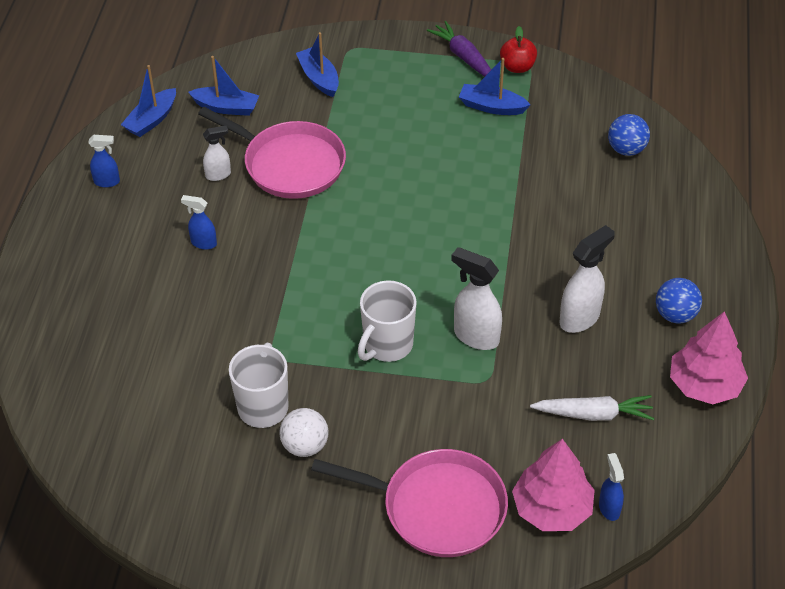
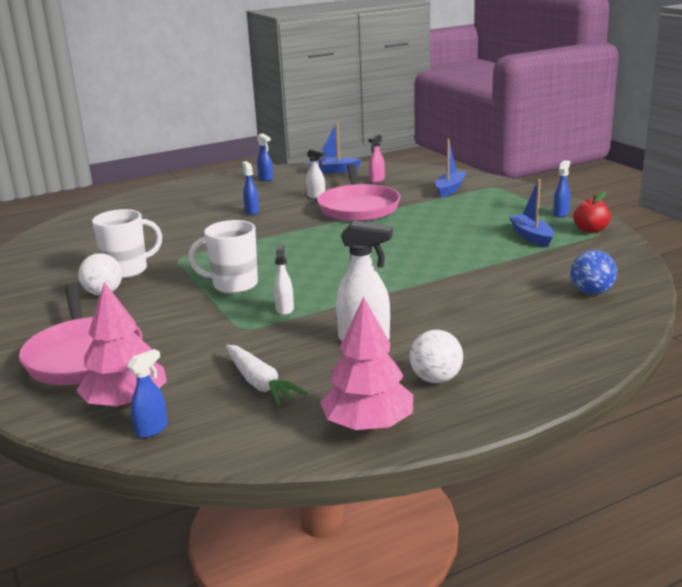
camera: 55 degrees right, 25 degrees down
(226, 107) = (377, 180): blue boat -> pink spray bottle
(464, 57) = (560, 214): purple carrot -> blue spray bottle
(475, 336) = (284, 309): white spray bottle -> white spray bottle, size x0.58
(675, 314) = (436, 379): blue ball -> white ball

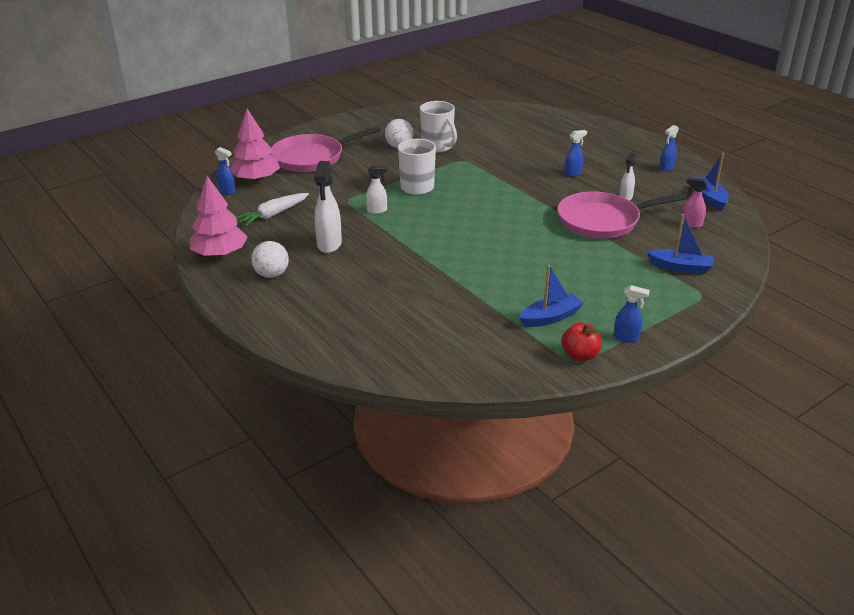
camera: 80 degrees right, 10 degrees up
(591, 292) = (418, 347): blue ball -> none

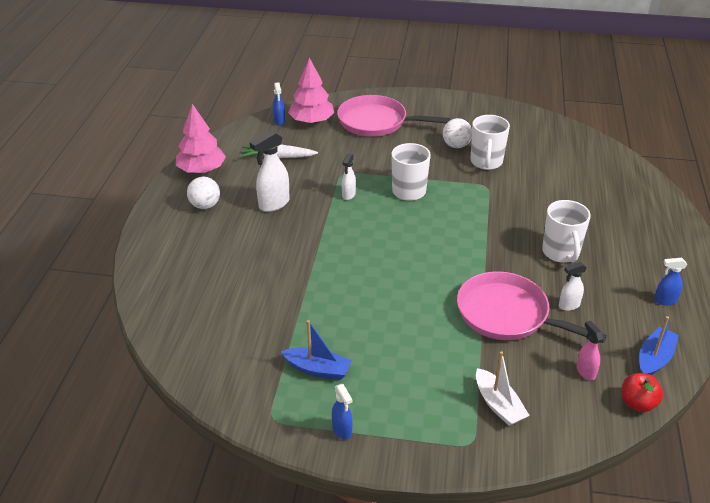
camera: 45 degrees right, 5 degrees up
(377, 210) = (348, 195): white spray bottle -> white spray bottle turned 75 degrees clockwise
(573, 173) = (561, 253): blue spray bottle -> white mug
(580, 355) = (284, 416): red apple -> red apple (637, 403)
(680, 267) = (498, 405): blue boat -> white boat

